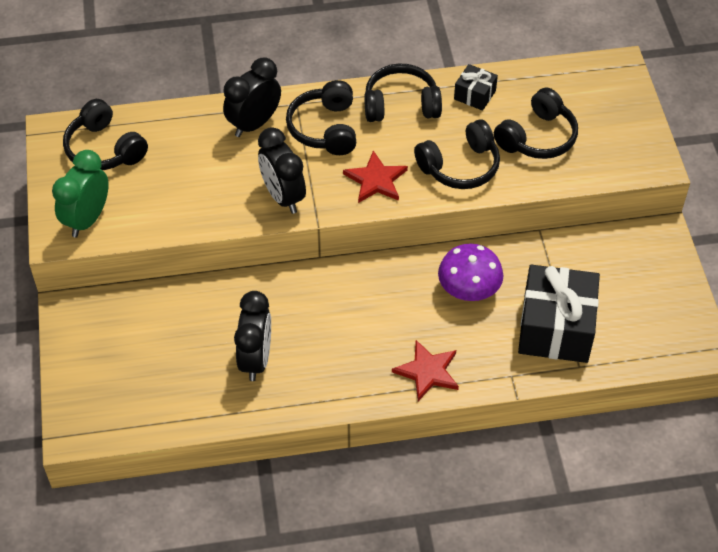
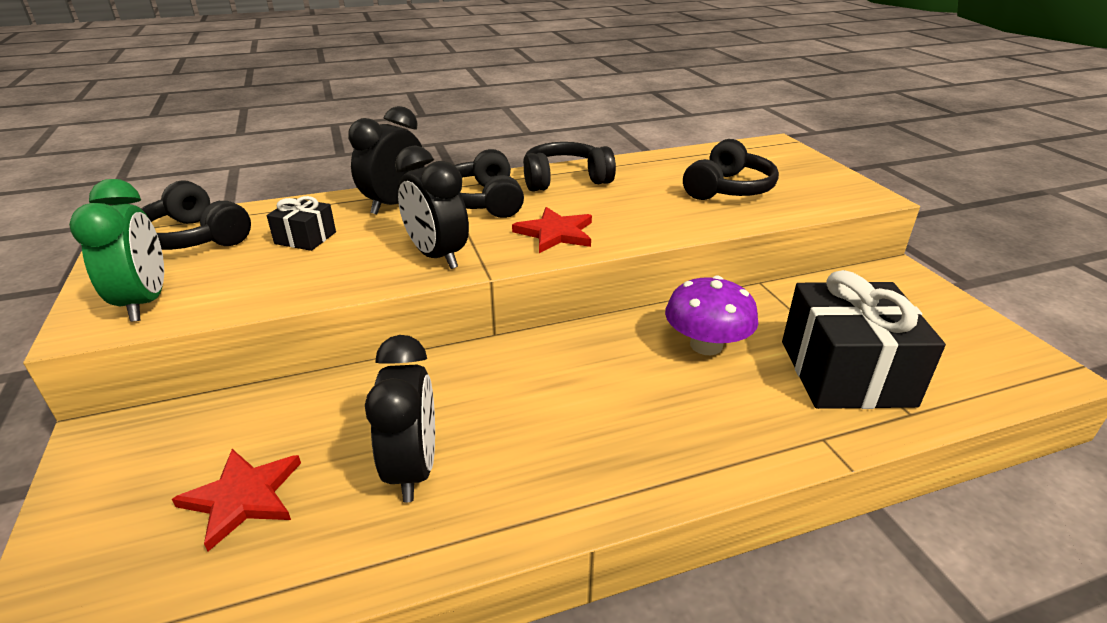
camera: 10 degrees left, 20 degrees down
(87, 219) = (145, 302): green clock -> green clock turned 150 degrees clockwise
(427, 371) = (695, 450): red star -> red star (243, 497)
(460, 166) = (653, 215): black headphones -> none
(474, 95) = (642, 168): black gift -> black gift (305, 238)

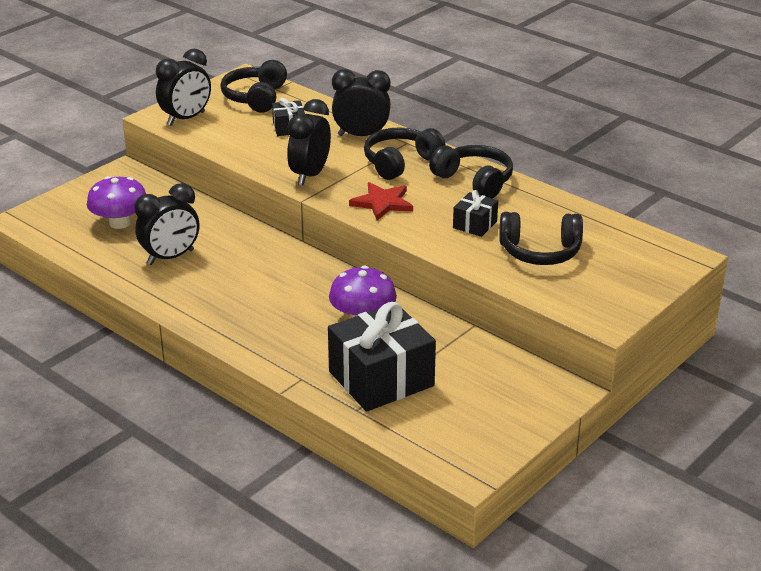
camera: 60 degrees right, 0 degrees up
(145, 302) = (186, 119): green clock -> black clock
(243, 497) = (120, 223): red star -> purple mushroom
(650, 202) = (475, 224): none -> black gift

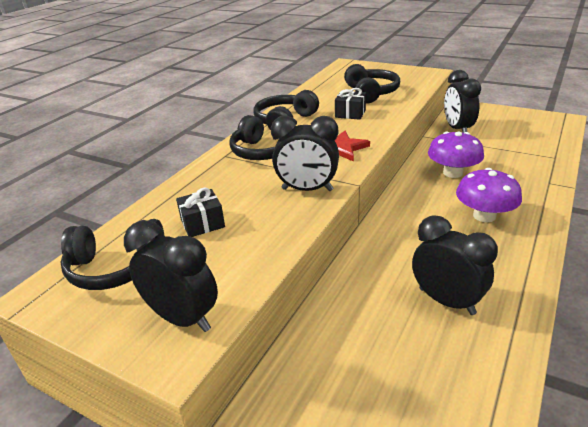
camera: 100 degrees left, 0 degrees up
(120, 223) = (401, 377): purple mushroom -> purple mushroom (484, 216)
(361, 136) = (216, 178): black clock -> black clock (457, 129)
(381, 379) = (514, 155): black gift -> none

